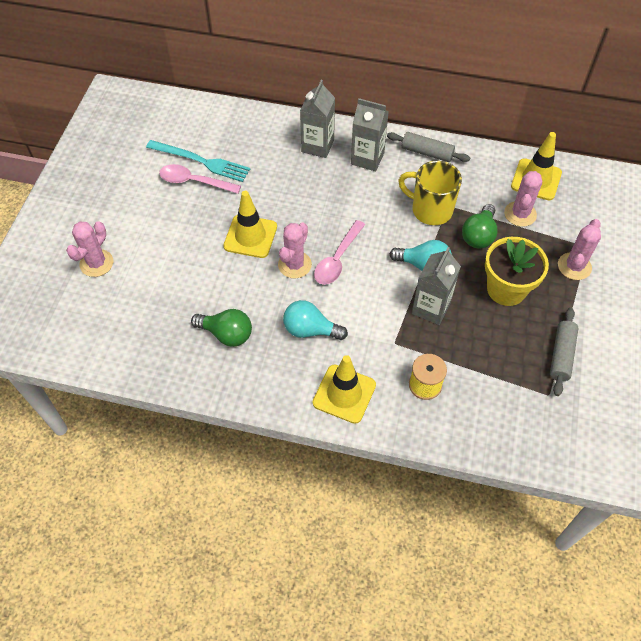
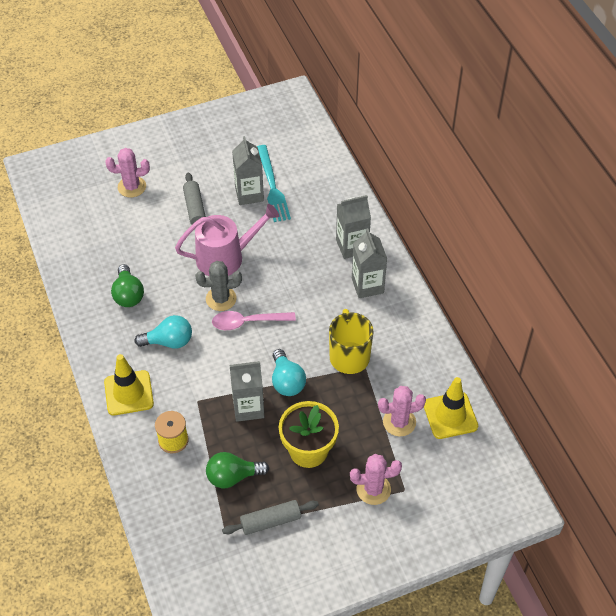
camera: 55 degrees right, 5 degrees down
(194, 182) = (249, 194): pink spoon -> grey carton
(250, 236) = (225, 257): yellow traffic cone -> pink watering can
(294, 265) = (221, 299): pink cactus -> grey cactus
(310, 330) = (169, 341): turquoise light bulb -> turquoise light bulb turned 105 degrees clockwise
(427, 153) = (410, 322): grey rolling pin -> grey rolling pin (195, 208)
(478, 235) = (350, 403): green light bulb -> green light bulb (233, 477)

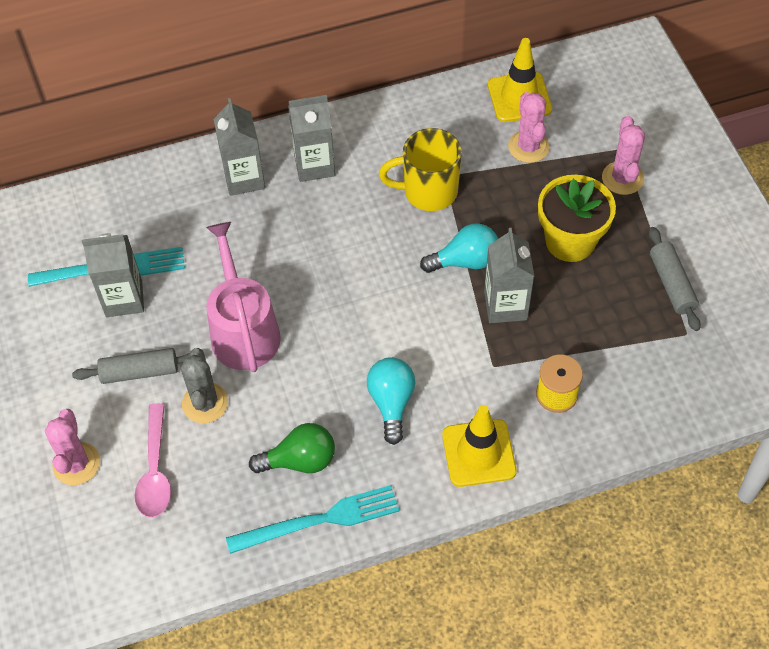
camera: 85 degrees left, 5 degrees up
(86, 308) = (320, 520): none -> turquoise fork
(221, 299) = (320, 337): grey cactus -> grey cactus (205, 403)
(233, 477) = (610, 324): green light bulb -> none
(247, 322) = (364, 304): pink spoon -> pink spoon (155, 470)

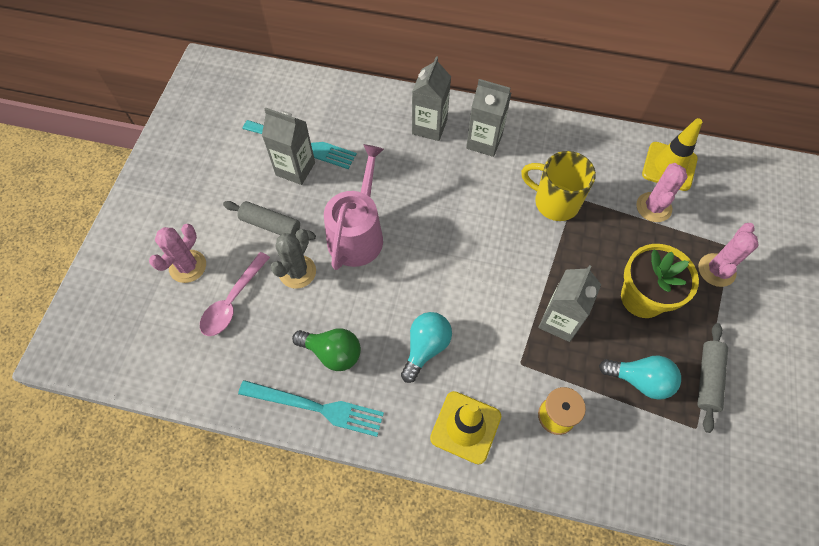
camera: 30 degrees right, 5 degrees up
(465, 261) = (550, 269): turquoise light bulb -> turquoise light bulb (640, 380)

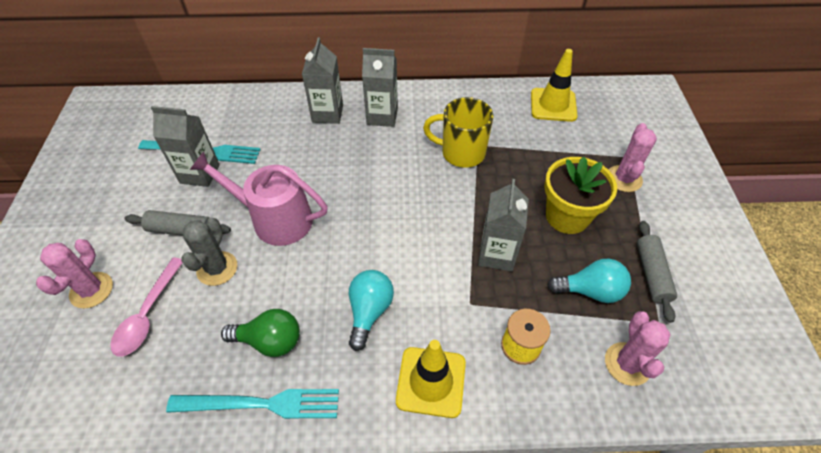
camera: 15 degrees left, 10 degrees down
(357, 234) = (275, 219): pink watering can -> pink watering can turned 75 degrees counterclockwise
(653, 207) = (551, 139): pink cactus -> pink cactus (627, 364)

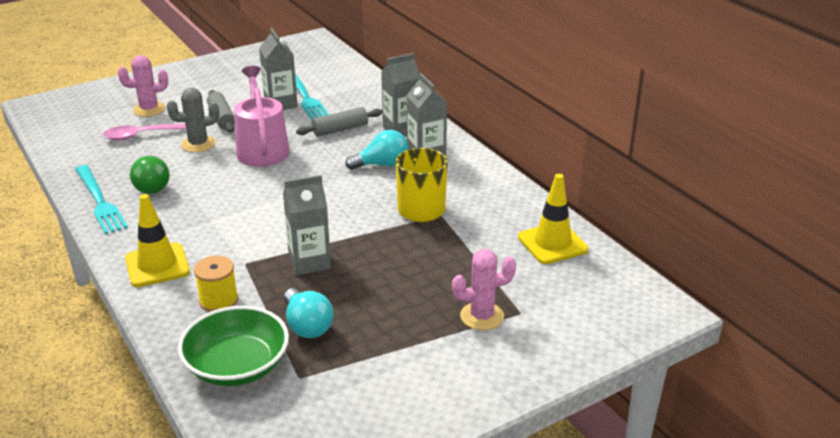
camera: 60 degrees right, 20 degrees down
(369, 311) = (204, 218): turquoise light bulb -> turquoise light bulb (382, 165)
(567, 216) = (392, 291): yellow flower pot -> none
(627, 364) = (237, 366): pink cactus -> green bowl
(651, 274) = (358, 361): grey rolling pin -> grey rolling pin (340, 129)

